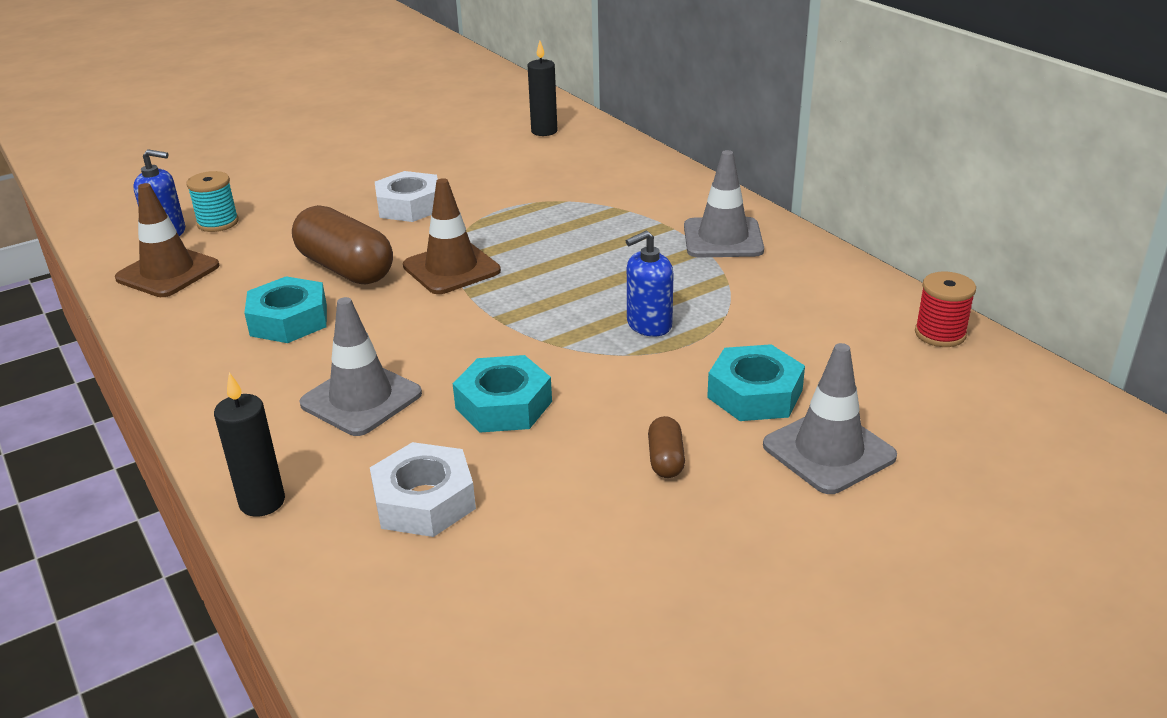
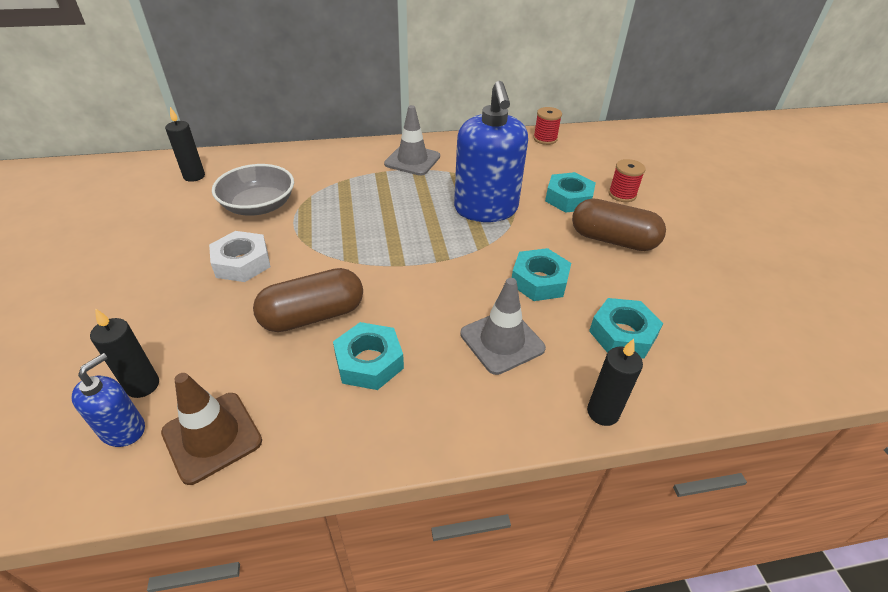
camera: 70 degrees left, 10 degrees up
(218, 223) = (143, 385): turquoise spool -> black candle
(424, 501) = (622, 334): white nut -> turquoise nut
(451, 268) = (359, 264): brown traffic cone -> none
(518, 180) = (259, 206): none -> grey bowl
(649, 325) = (486, 209): blue soap dispenser -> blue soap dispenser, size x2.06
(666, 460) = (613, 240): brown capsule -> brown capsule, size x2.16
(828, 451) = (622, 194): grey traffic cone -> red spool

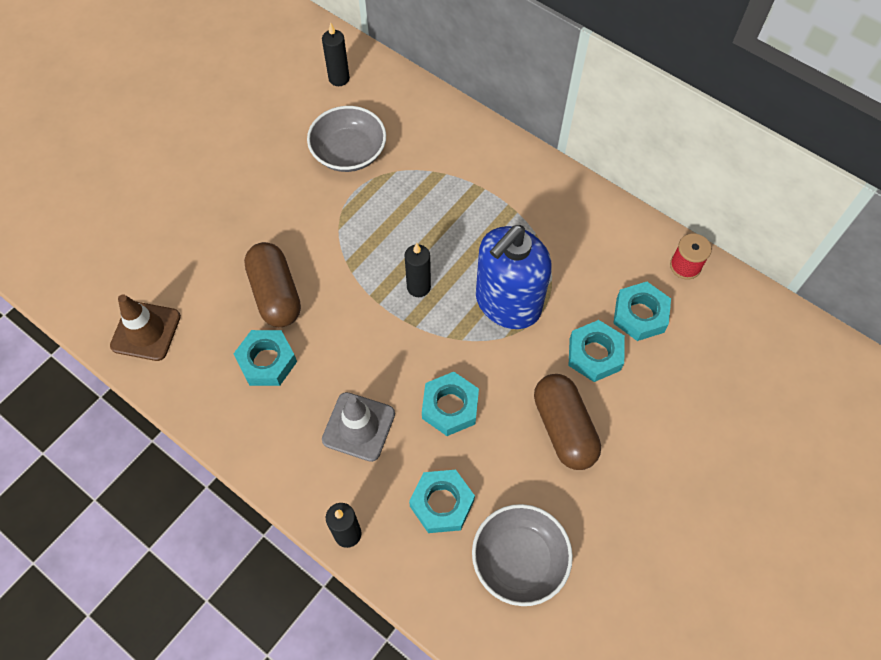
camera: 50 degrees right, 20 degrees up
(123, 429) = (114, 285): blue soap dispenser -> none
(143, 385) = (146, 262): black candle -> black candle (418, 287)
(242, 263) = (283, 205): white nut -> none
(313, 316) = (275, 294): brown capsule -> brown capsule turned 45 degrees clockwise
(412, 160) = (522, 193): grey traffic cone -> none
(559, 169) = (640, 315): none -> turquoise nut
(622, 194) = (651, 394): red spool -> none
(708, 321) = (519, 560): none -> grey bowl

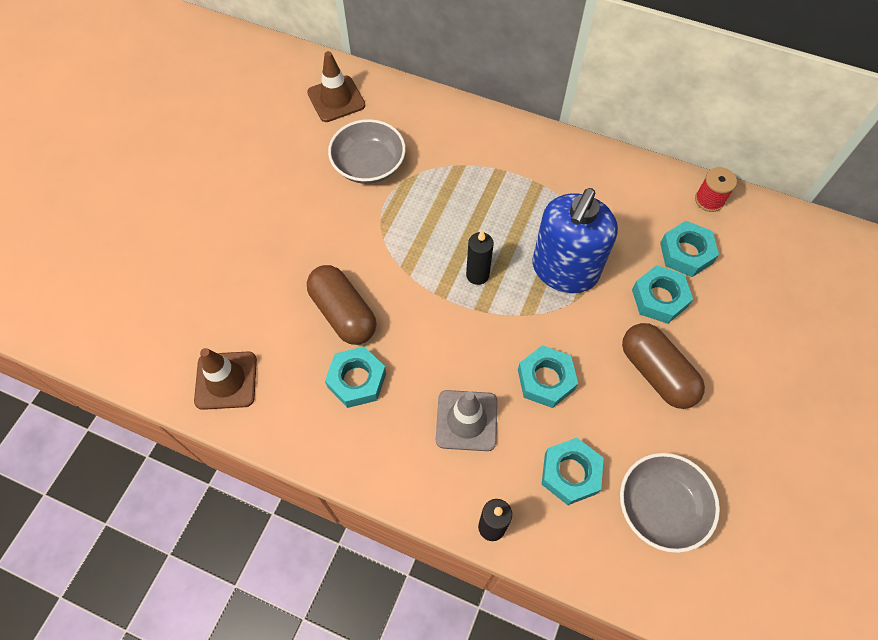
camera: 15 degrees left, 0 degrees up
(339, 78) = (336, 99): black candle -> brown traffic cone

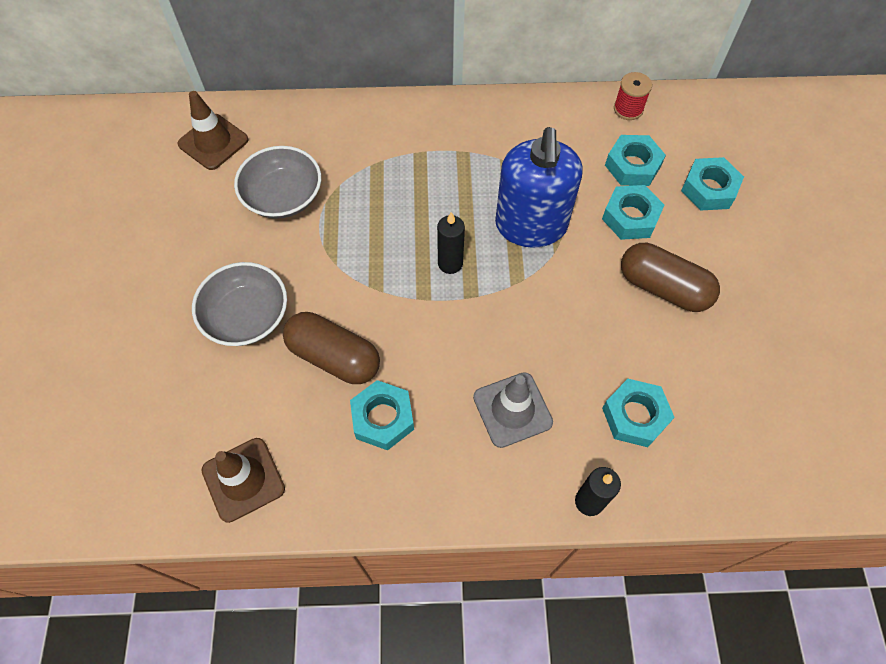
camera: 25 degrees left, 0 degrees up
(546, 379) = (567, 337): turquoise nut -> turquoise nut (709, 189)
(660, 507) = (730, 410): grey bowl -> grey bowl (246, 316)

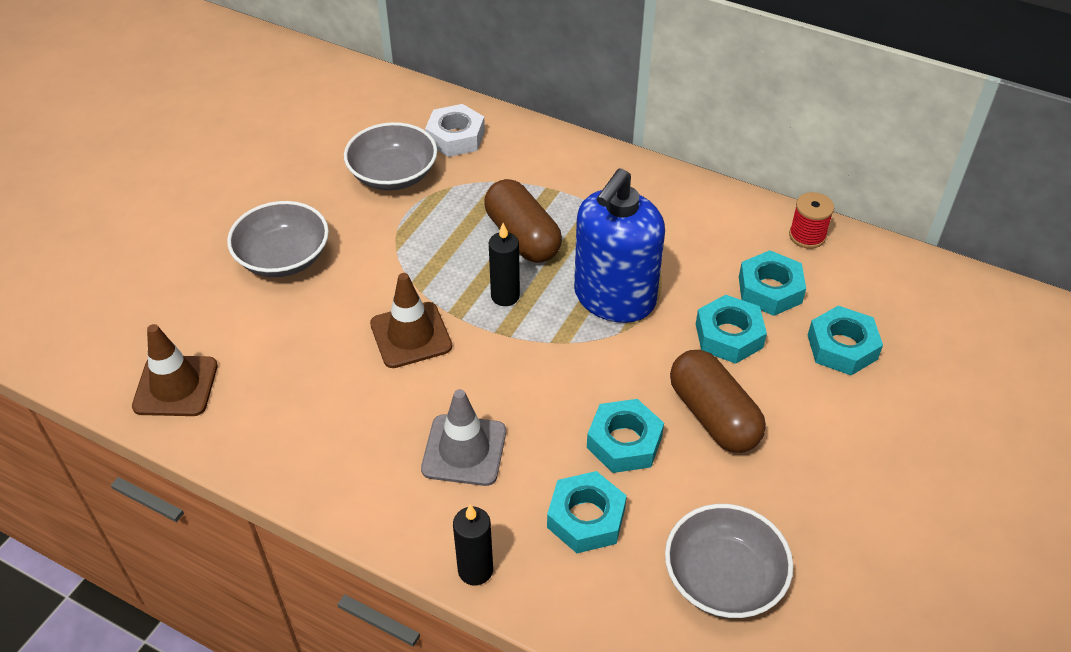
camera: 30 degrees right, 15 degrees down
(213, 142) = (367, 106): brown traffic cone -> brown traffic cone (411, 335)
(309, 139) = (455, 137): none -> white nut
(334, 357) = (332, 325): brown capsule -> brown capsule (522, 237)
(383, 418) = (335, 397): turquoise nut -> turquoise nut (624, 442)
(753, 410) = (723, 578): none -> grey bowl

